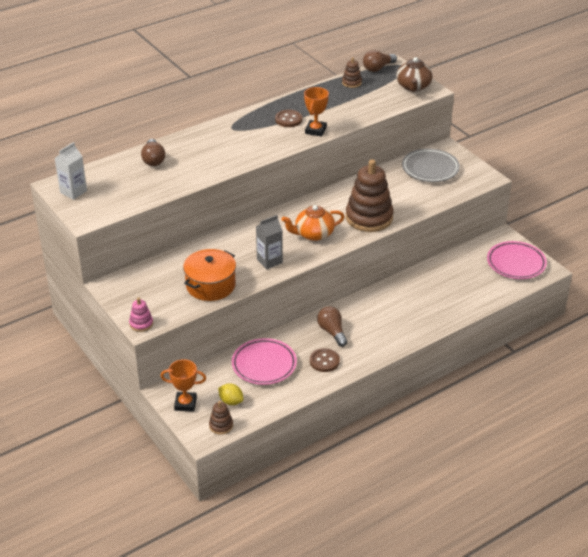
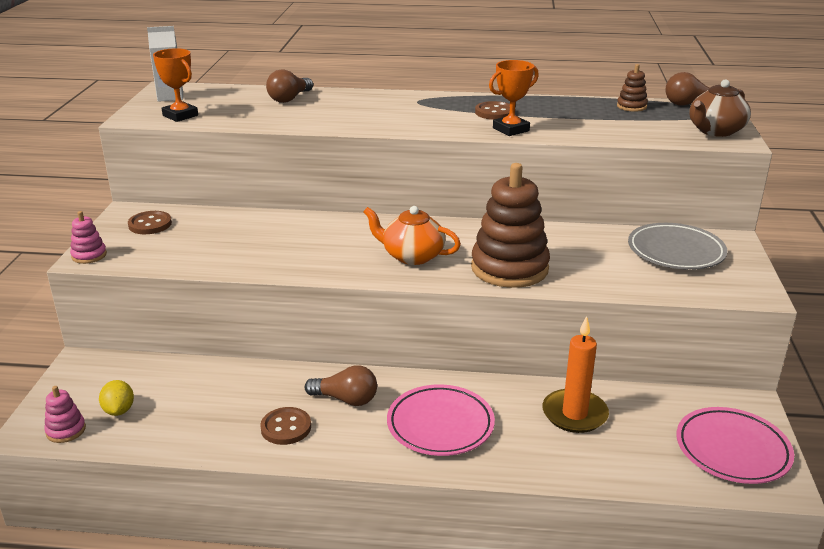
camera: 40 degrees right, 10 degrees down
(139, 287) = (150, 224): none -> brown button
(185, 404) = (75, 385): orange trophy -> orange trophy (180, 115)
(210, 285) = (216, 253): orange pot -> none
(221, 425) = (66, 430): brown stacking toy -> pink stacking toy
(264, 365) = (215, 391): pink plate -> pink plate (440, 425)
(269, 261) = (317, 259): grey carton -> none
(332, 332) = (346, 399): brown light bulb -> brown light bulb turned 90 degrees clockwise
(439, 281) = (574, 414): none -> orange candle

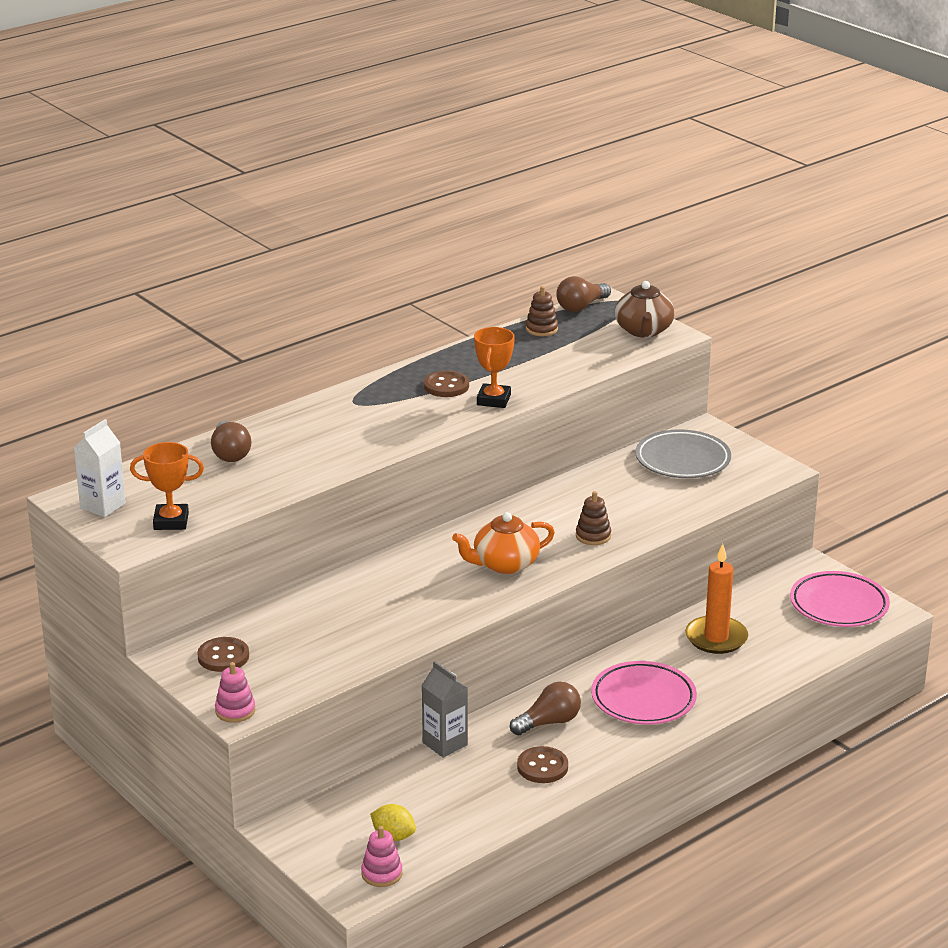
camera: 45 degrees left, 0 degrees up
(258, 371) = (445, 744): none -> grey carton
(509, 268) = (593, 536): brown stacking toy -> brown stacking toy, size x0.45

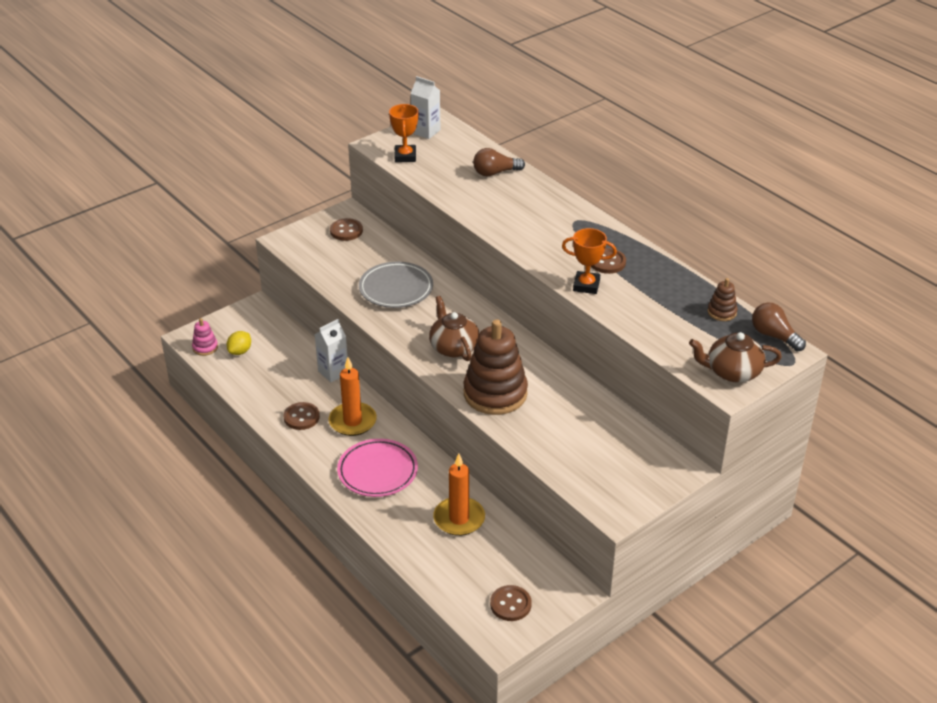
camera: 90 degrees right, 10 degrees up
(235, 711) = (287, 238): pink stacking toy -> none
(445, 744) = (333, 372): grey carton -> white carton
(504, 564) = (453, 347): orange teapot -> brown teapot
(549, 722) = (352, 421): brown light bulb -> orange candle
(593, 536) = (495, 393): brown stacking toy -> brown stacking toy, size x2.24
(682, 460) = (625, 451): grey plate -> grey plate (396, 289)
(839, 605) = (510, 604): pink plate -> brown button

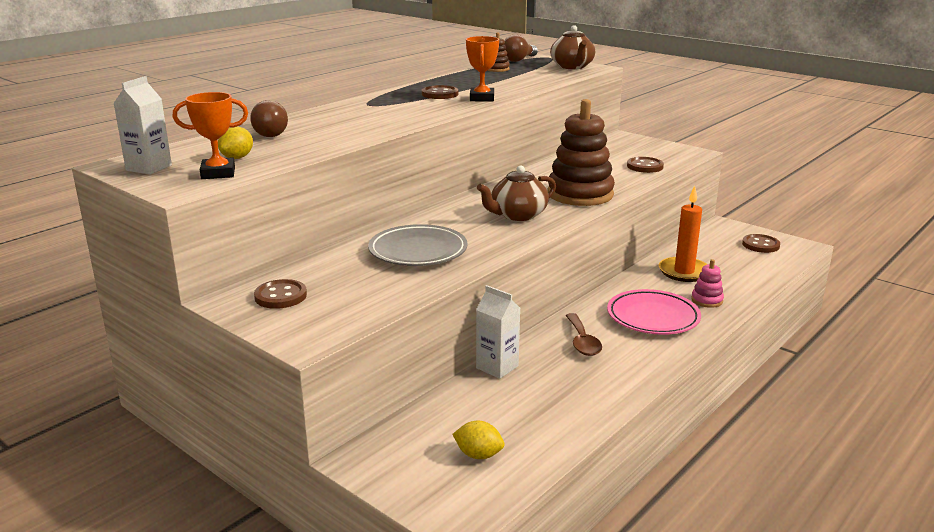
camera: 100 degrees left, 15 degrees down
(205, 347) = (480, 495): pink stacking toy -> pink stacking toy (707, 300)
(301, 417) = (595, 377): brown button -> brown button (645, 166)
(352, 421) = (582, 342): orange candle -> brown spoon
(437, 162) = (237, 158): none -> yellow lemon

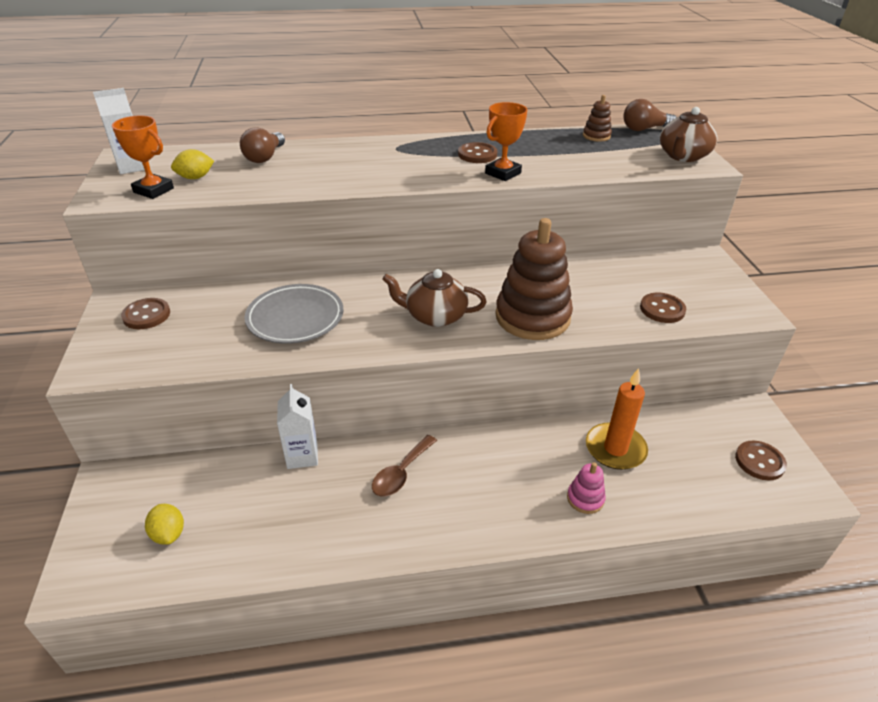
camera: 40 degrees right, 15 degrees up
(653, 317) = (501, 485): pink plate -> none

